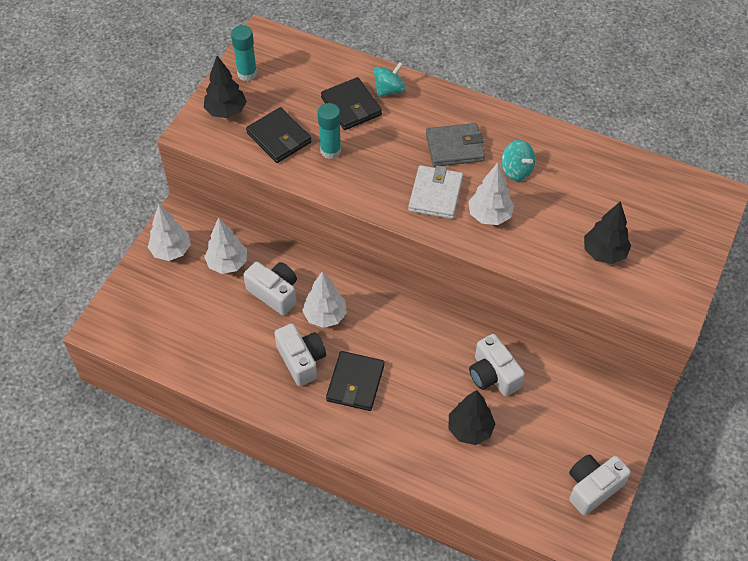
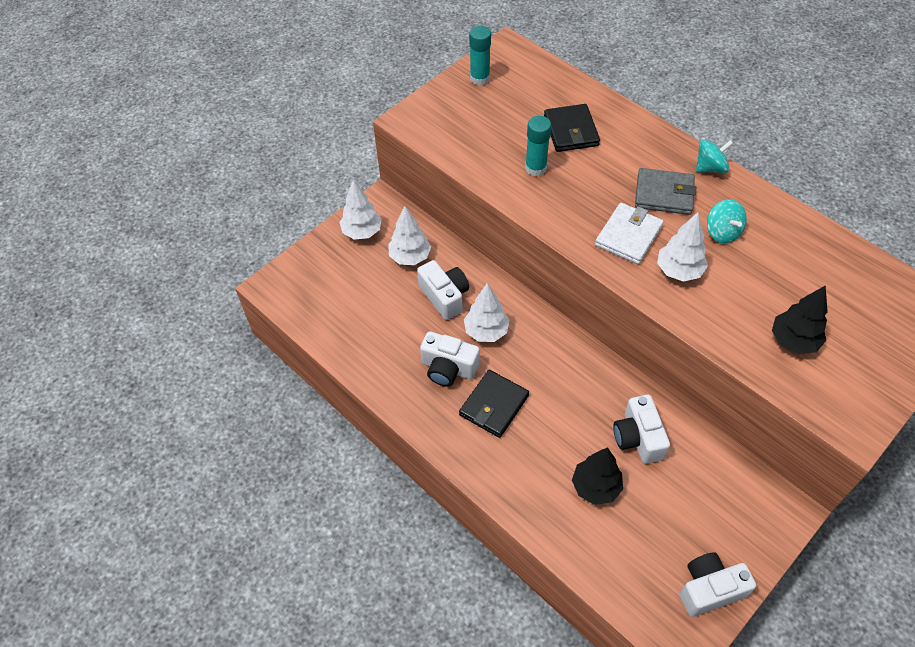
camera: 20 degrees right, 0 degrees up
(226, 111) = (447, 109): black tree -> none
(279, 138) = (489, 144): black wallet -> none
(301, 360) = (448, 368): white camera -> white camera turned 120 degrees clockwise
(389, 90) = (615, 124): turquoise spinning top -> turquoise spinning top (710, 168)

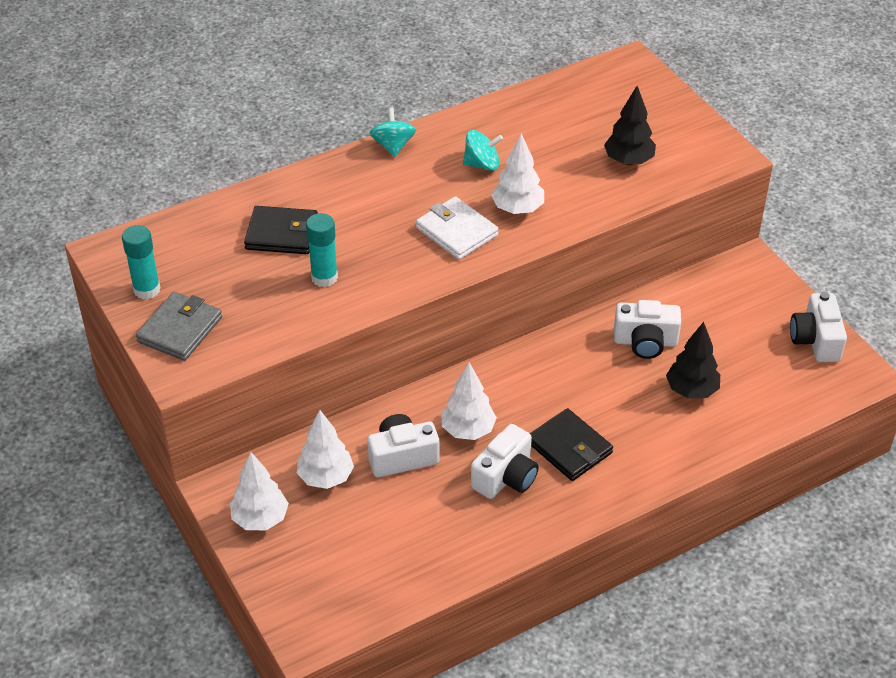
camera: 75 degrees left, 10 degrees down
(664, 194) = (412, 189): grey wallet -> grey wallet (180, 329)

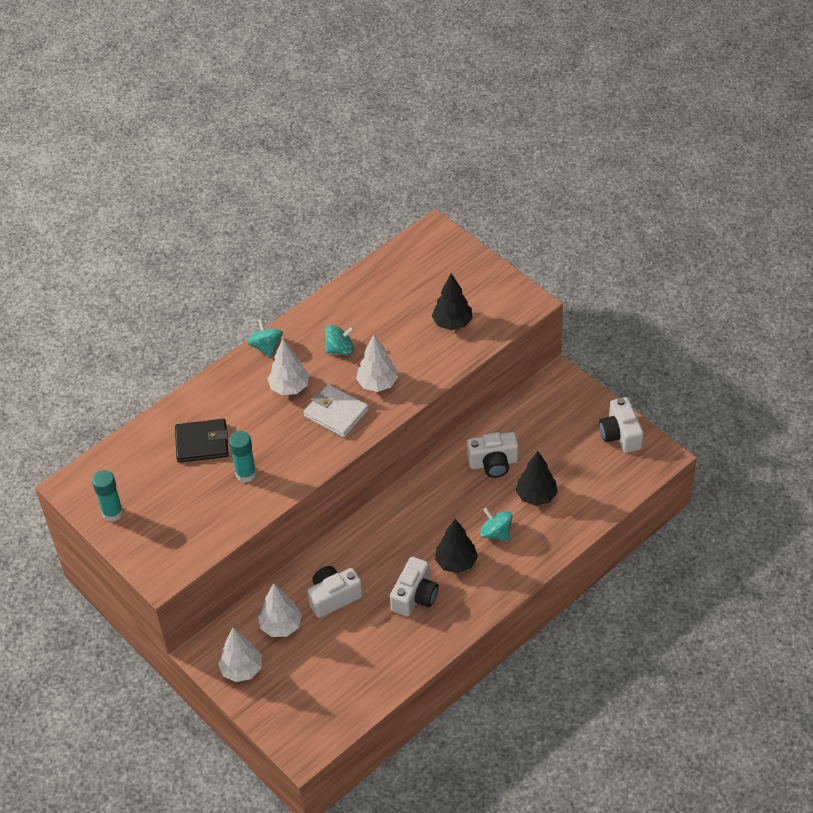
camera: 10 degrees left, 5 degrees up
(180, 329) = (149, 541): grey wallet -> none
(468, 430) = (377, 565): white tree -> white tree (289, 387)
(569, 448) = (456, 563): black wallet -> black tree
(629, 423) = (496, 533): none -> turquoise spinning top

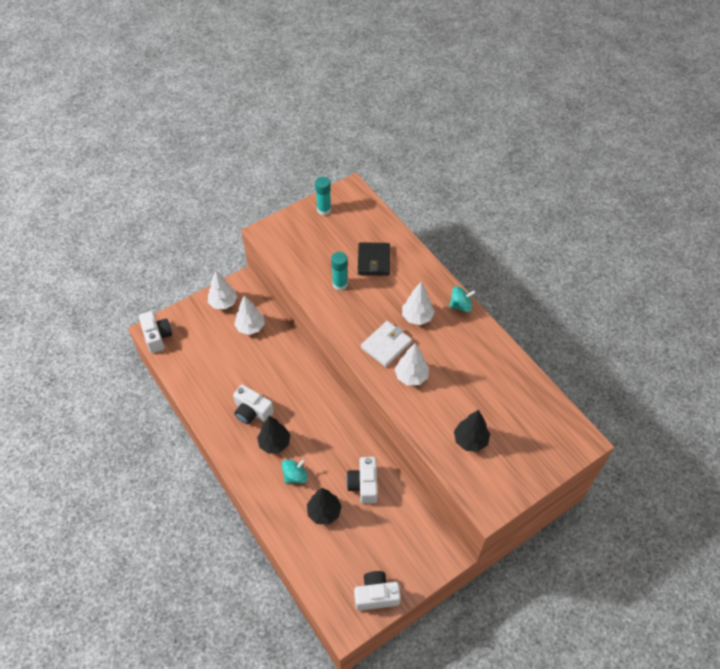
camera: 95 degrees right, 5 degrees up
(334, 597) = (265, 360): white camera -> white camera (157, 336)
(340, 349) = (451, 354): turquoise spinning top -> none

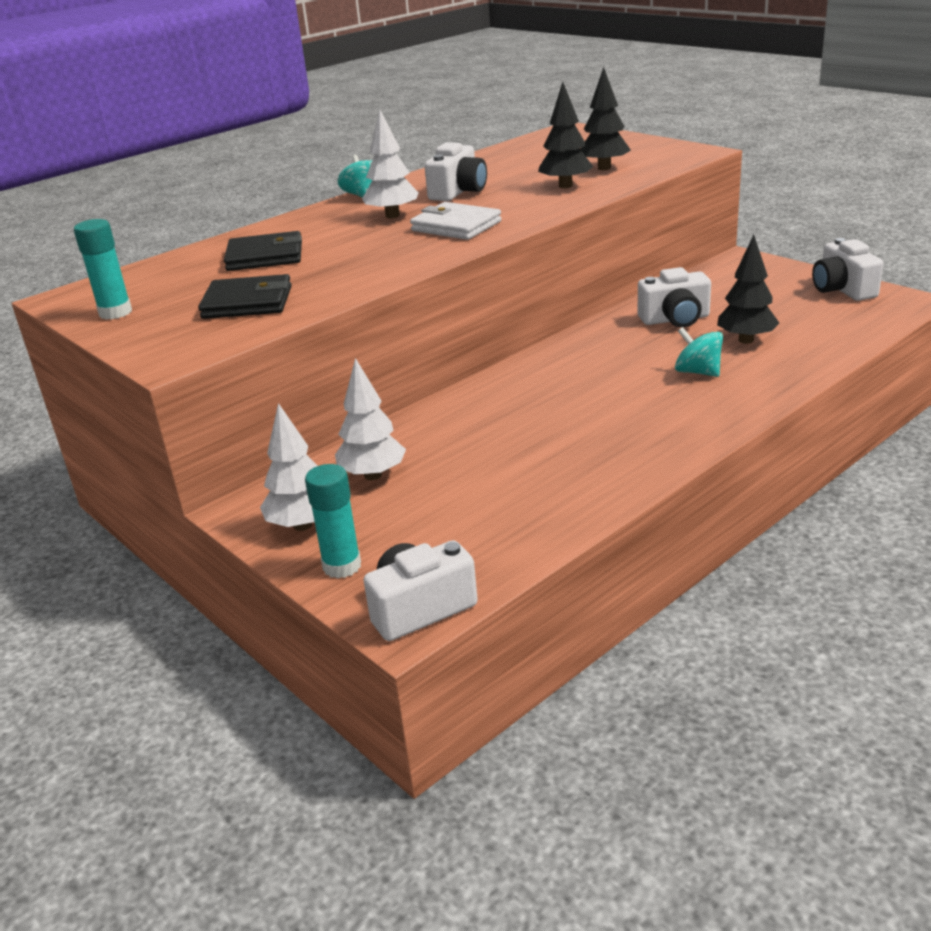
camera: 95 degrees left, 25 degrees down
(252, 411) = (586, 435): white camera -> white camera (458, 192)
(274, 443) = (644, 401): black tree -> black tree (565, 186)
(314, 256) = (247, 303): none -> black wallet
(340, 284) = (324, 273): turquoise glue stick -> turquoise glue stick (342, 566)
(411, 376) = (512, 206): white tree -> none

